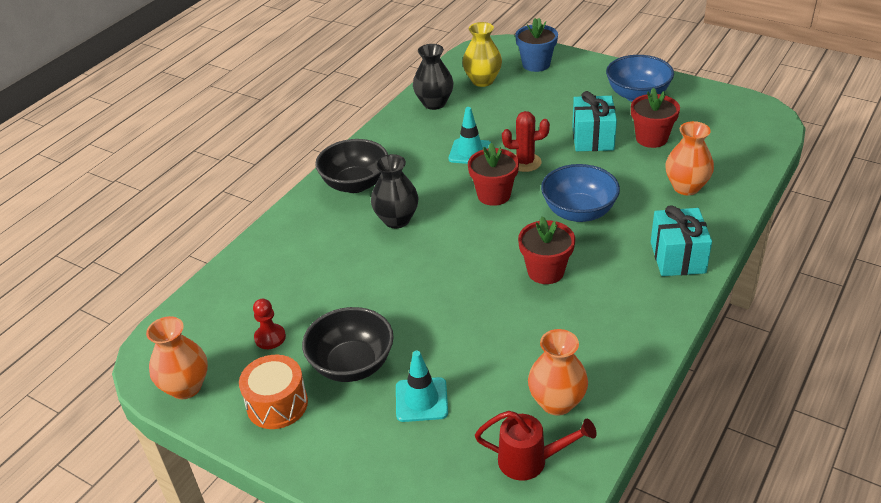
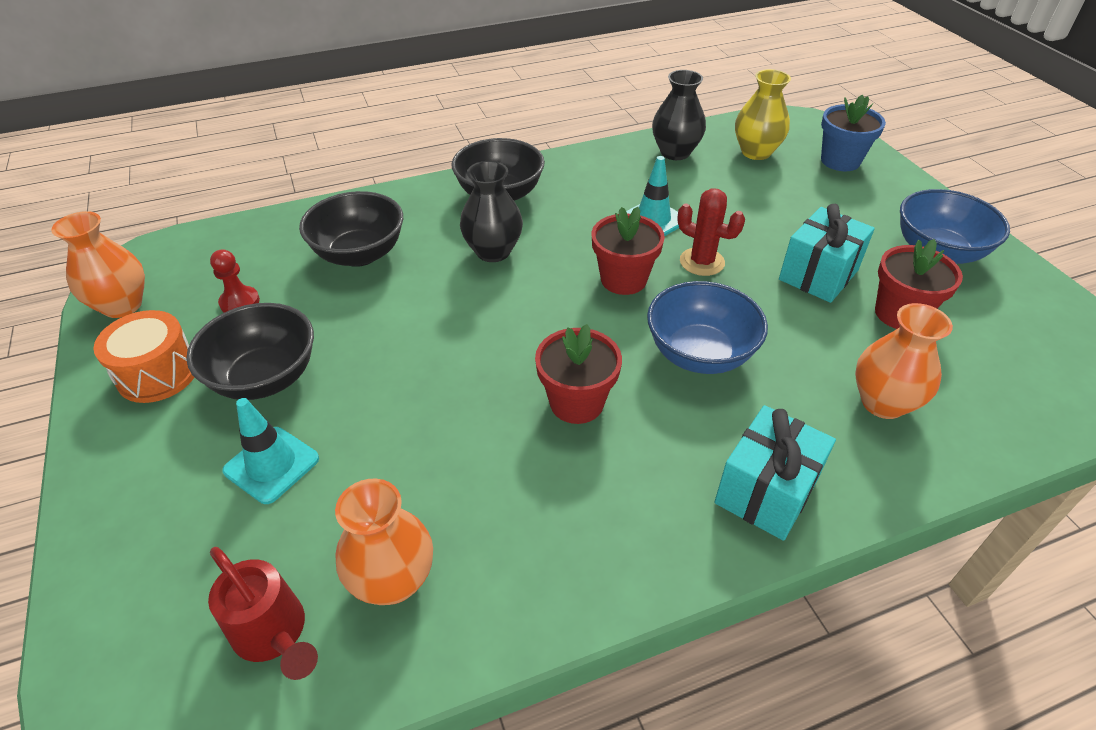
camera: 35 degrees right, 5 degrees up
(310, 267) = (359, 254): none -> black bowl

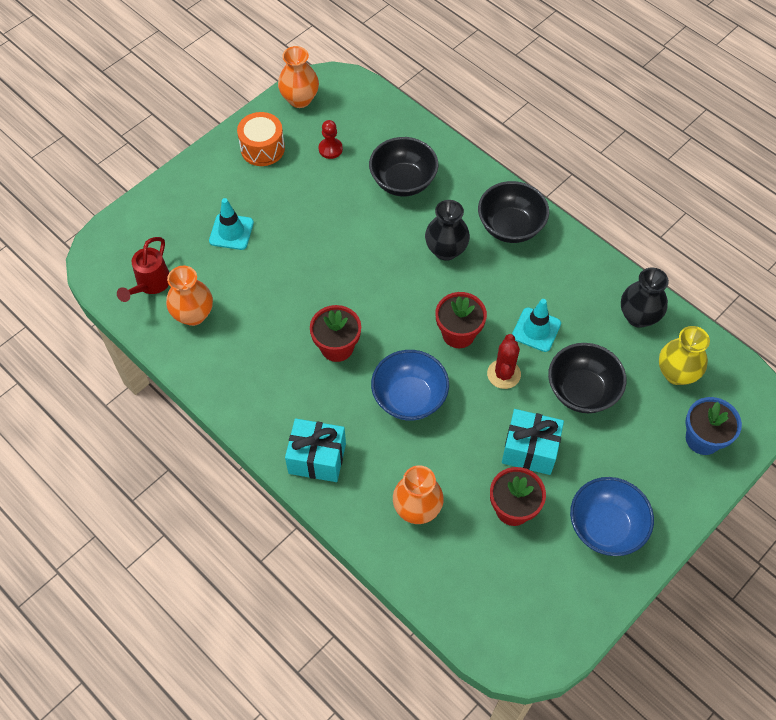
camera: 65 degrees right, 15 degrees up
(265, 378) = (283, 195): black bowl -> black bowl (582, 391)

